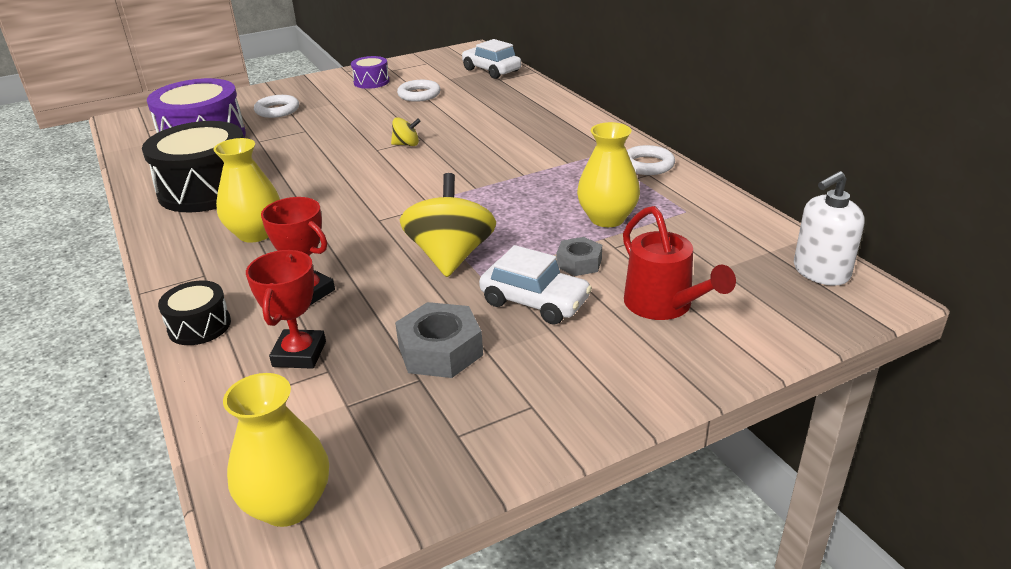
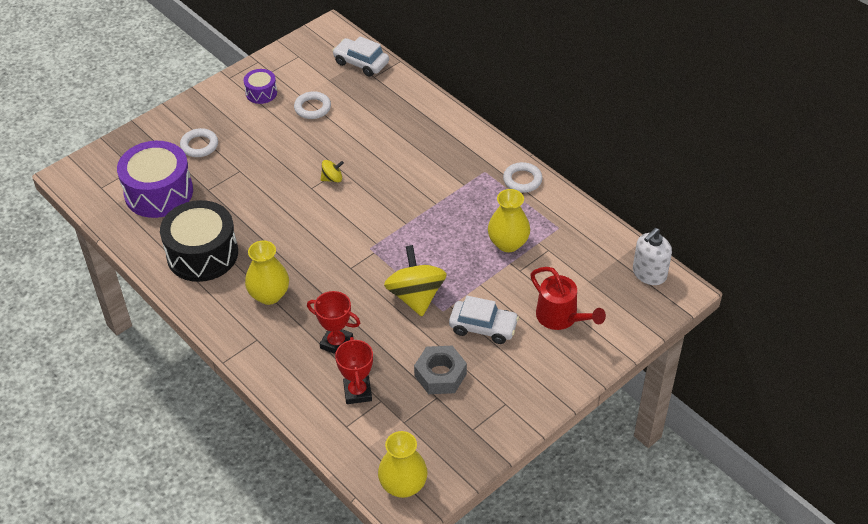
camera: 15 degrees left, 15 degrees up
(199, 326) = (282, 382): black drum -> none
(579, 263) = (501, 289): grey nut -> none

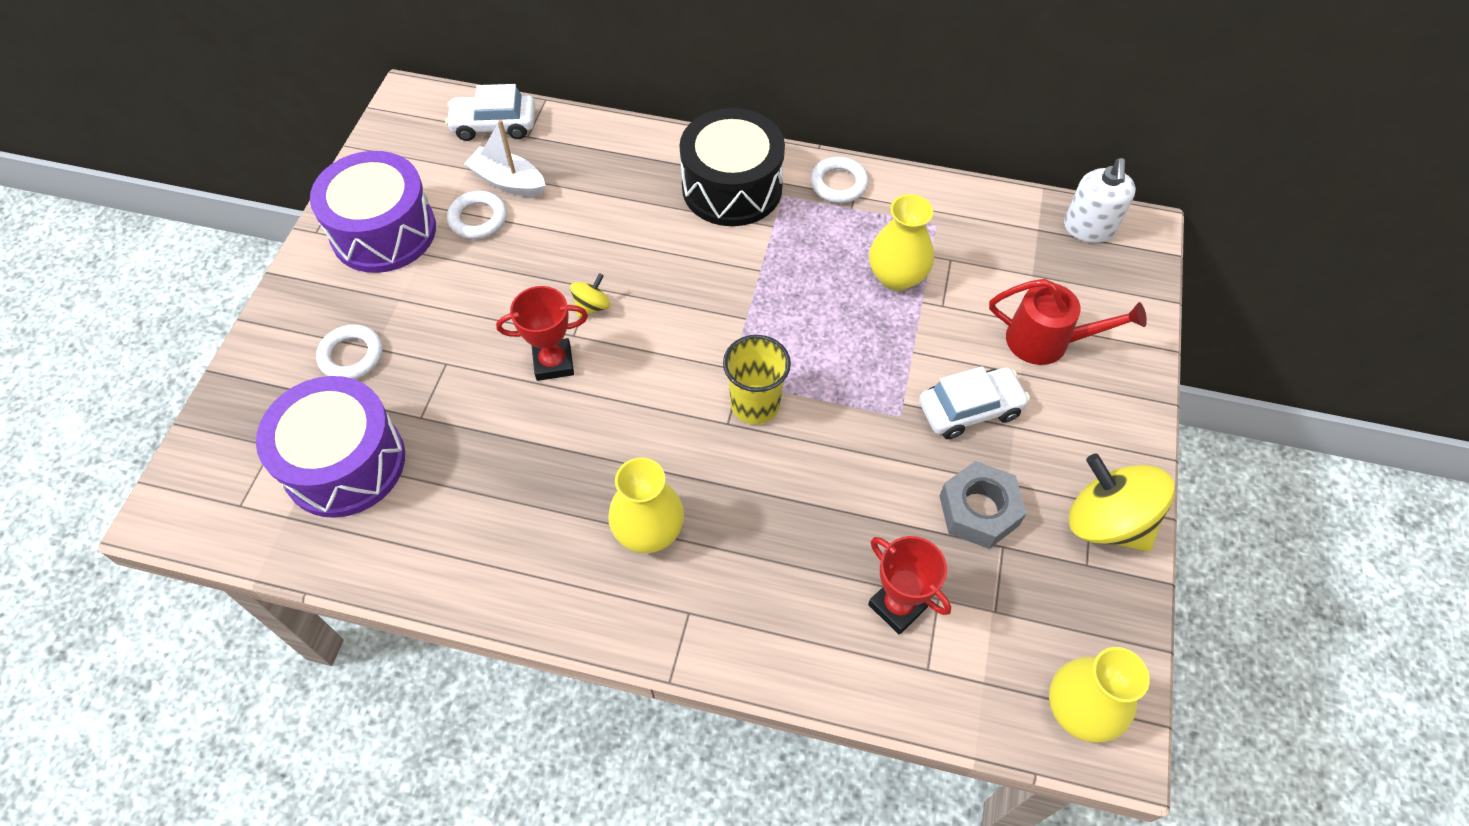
camera: 35 degrees left, 10 degrees up
(202, 254) = (495, 524): black drum -> black drum (732, 188)
(261, 93) = (384, 232): purple drum -> purple drum, size x2.01
(336, 343) = (805, 548): red trophy -> red trophy (553, 363)
(343, 96) = (508, 182): none -> white boat
(372, 266) = (755, 404): none -> yellow cup
(416, 296) = (849, 415): yellow spinning top -> yellow spinning top (1107, 522)

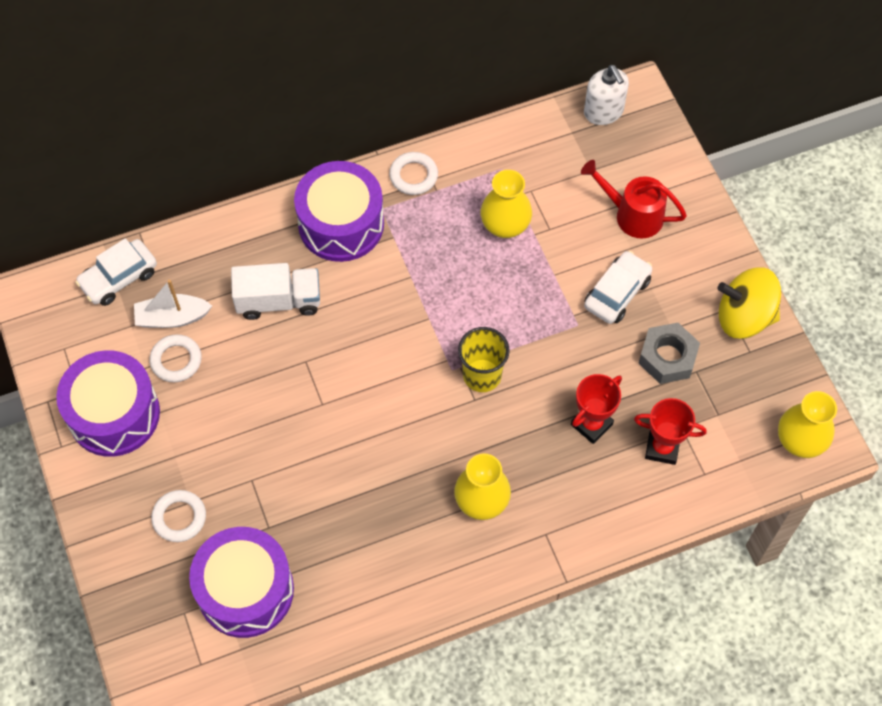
camera: 35 degrees left, 5 degrees up
(553, 363) = (326, 432): red trophy -> red trophy (591, 424)
(592, 306) = (317, 375): yellow spinning top -> none
(615, 221) = (279, 301): none -> white truck
(732, 188) = (341, 224): black drum -> purple drum
(1047, 341) = (632, 215): red watering can -> red watering can turned 135 degrees counterclockwise

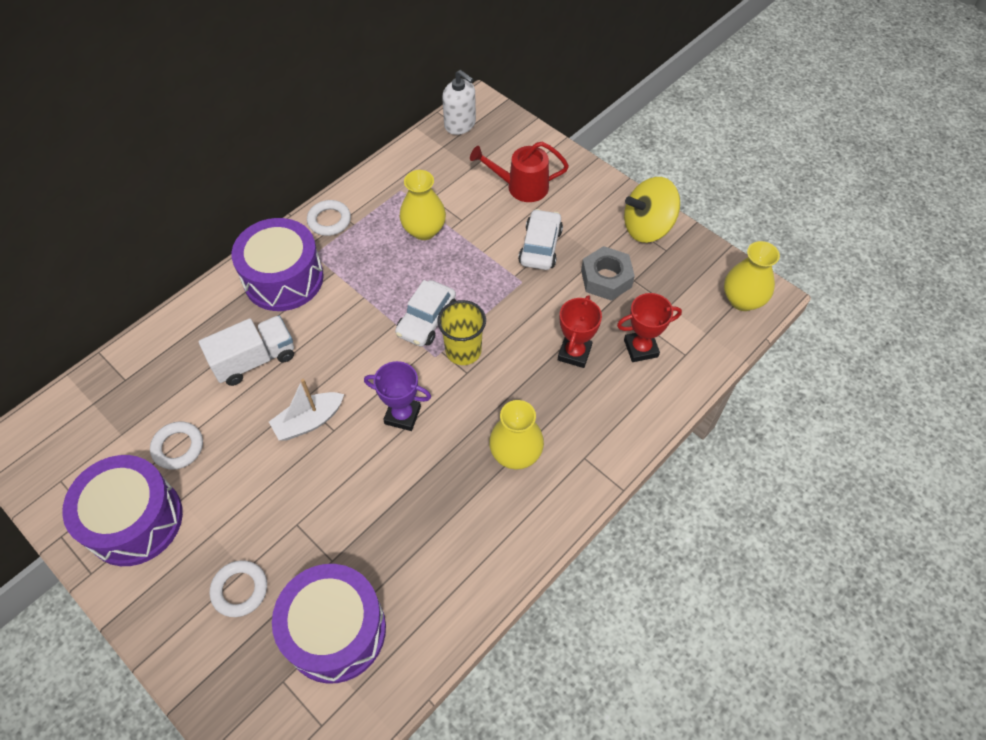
camera: 25 degrees left, 5 degrees down
(119, 278) = (93, 397): white car -> white car (426, 320)
(172, 318) = (159, 412): white boat -> white boat (309, 421)
(393, 417) = (402, 415): none -> purple trophy

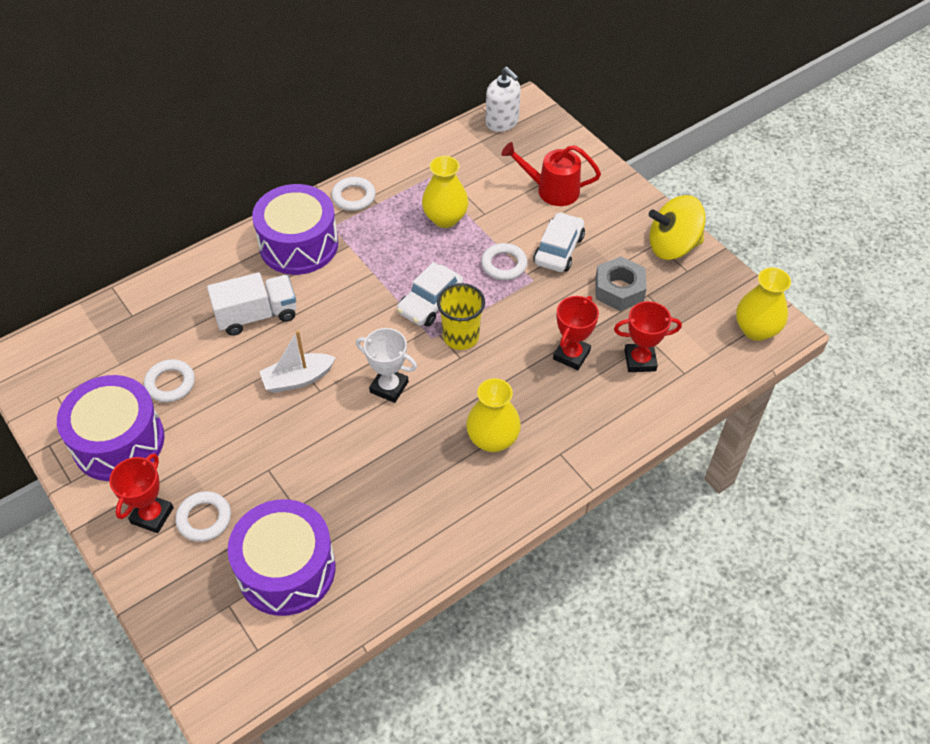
camera: 10 degrees right, 5 degrees down
(184, 596) = (152, 515): none -> red trophy
(402, 415) = (389, 387): purple trophy -> white trophy
(490, 269) = (504, 264): none -> white ring

